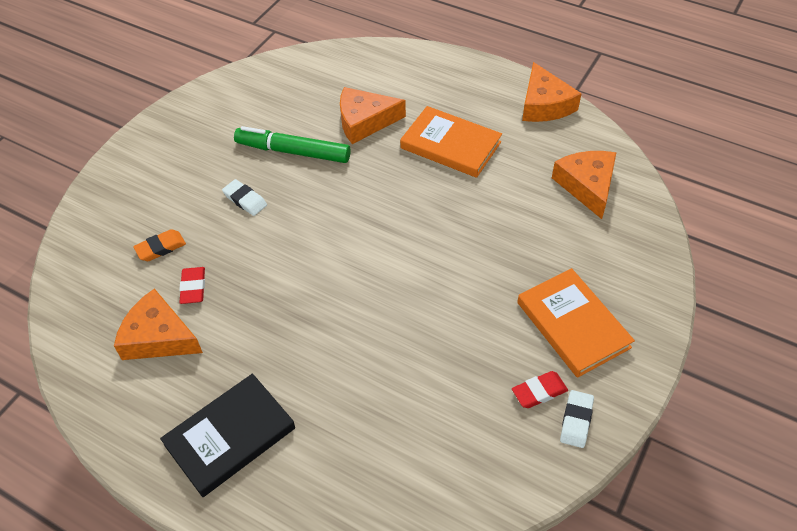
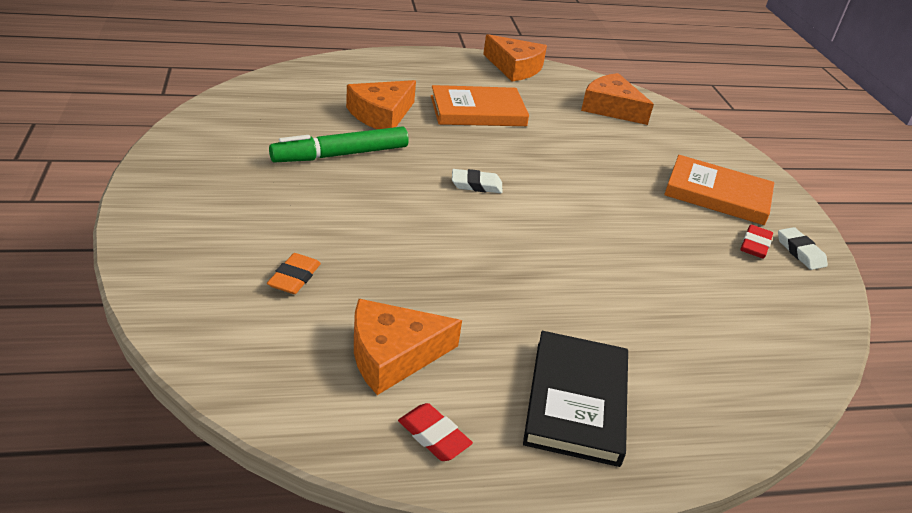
camera: 45 degrees left, 15 degrees down
(193, 287) = (376, 296): red eraser -> red eraser (434, 436)
(245, 200) = (339, 206): white eraser -> white eraser (476, 185)

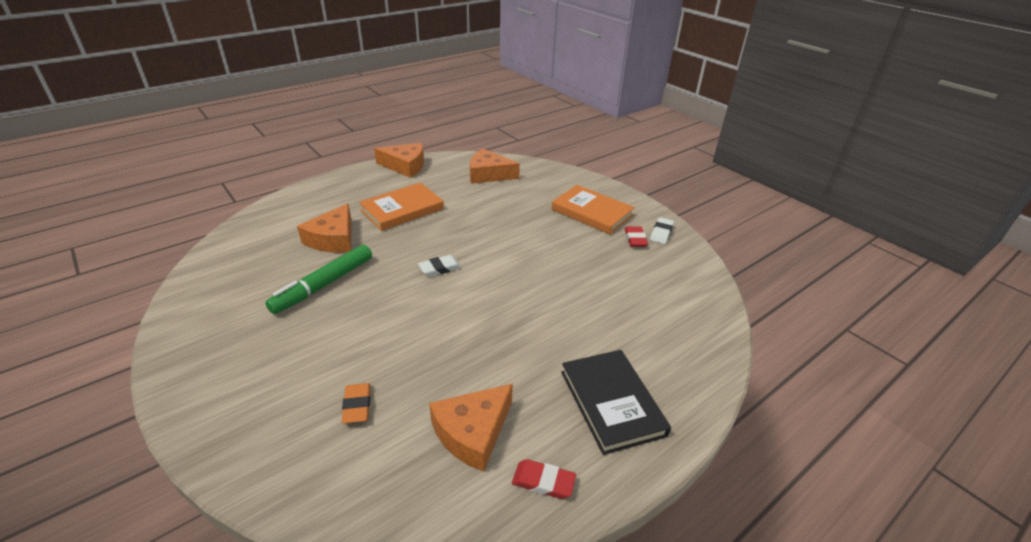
camera: 25 degrees left, 0 degrees up
(717, 194) = (592, 212): orange book -> orange book turned 45 degrees clockwise
(800, 252) = (661, 233): white eraser -> white eraser turned 75 degrees clockwise

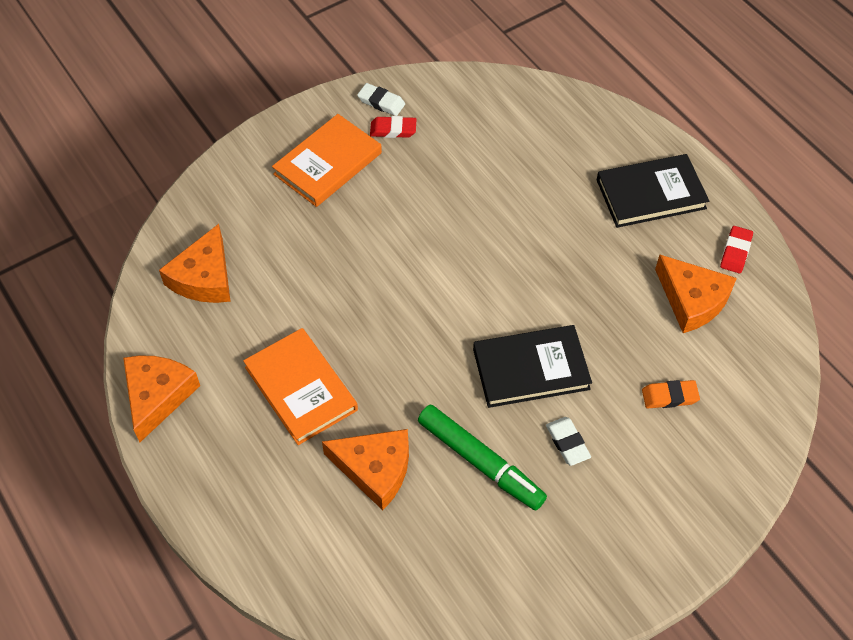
camera: 85 degrees left, 20 degrees up
(402, 312) = (531, 369): none -> black book
(440, 268) = (448, 334): white eraser -> white eraser (567, 443)

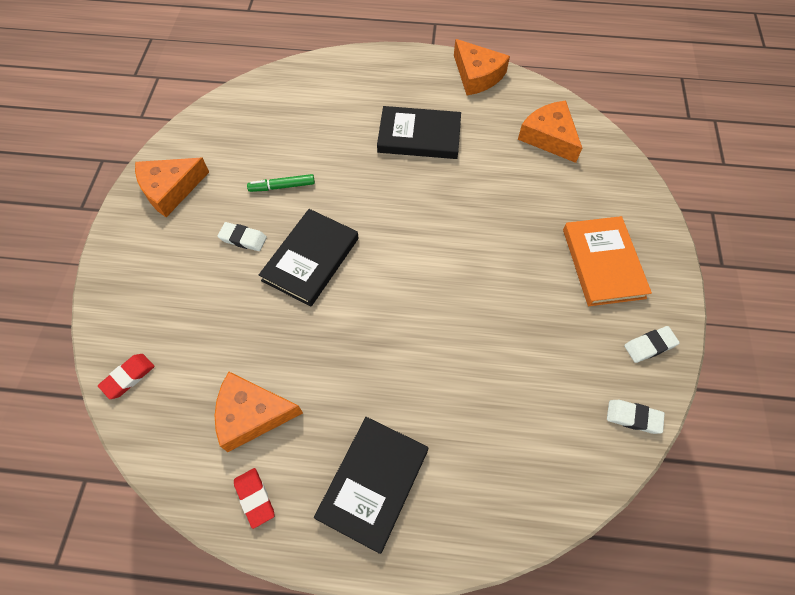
camera: 130 degrees right, 5 degrees up
(301, 388) = (419, 136): orange book -> black book
(375, 469) = (332, 137): orange cheese -> orange cheese (170, 189)
(393, 130) = (608, 332): red eraser -> red eraser (128, 377)
(450, 86) = (633, 417): none -> white eraser
(480, 461) = (282, 186): green marker -> green marker, size x0.57
(669, 396) = (205, 324): orange eraser -> none

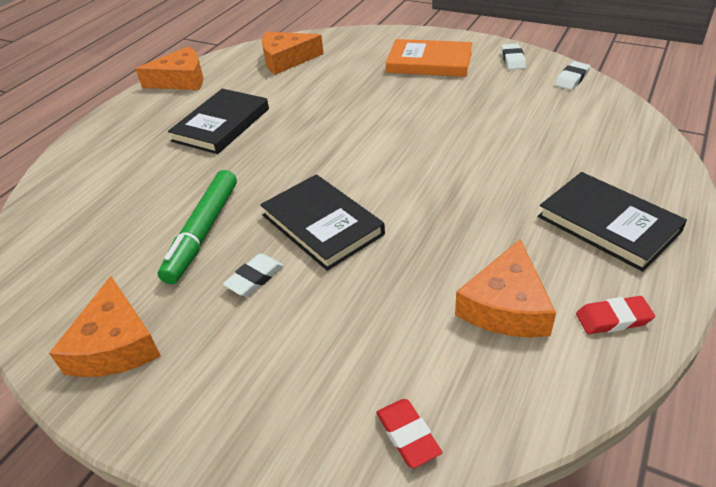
camera: 65 degrees left, 20 degrees down
(282, 186) = (203, 232): green marker -> green marker, size x1.74

